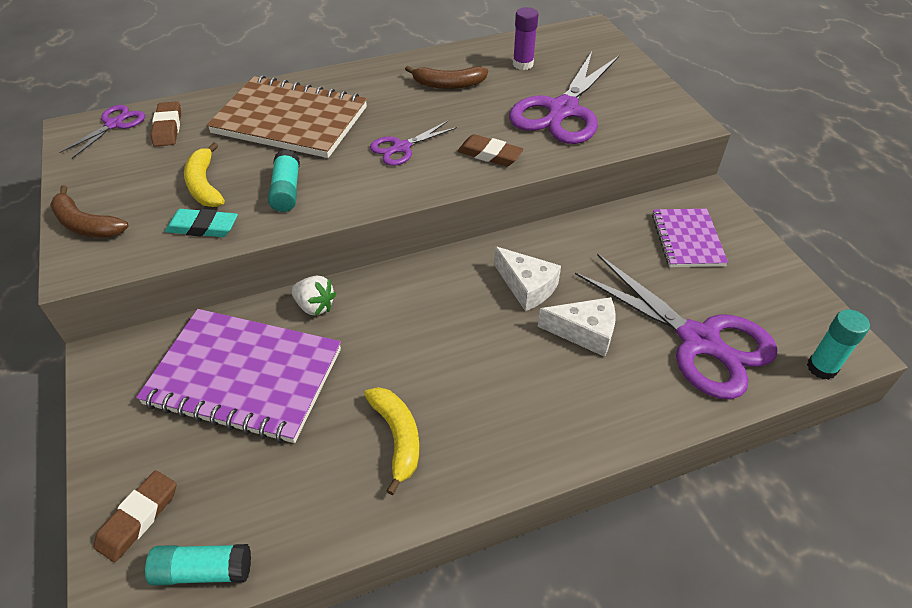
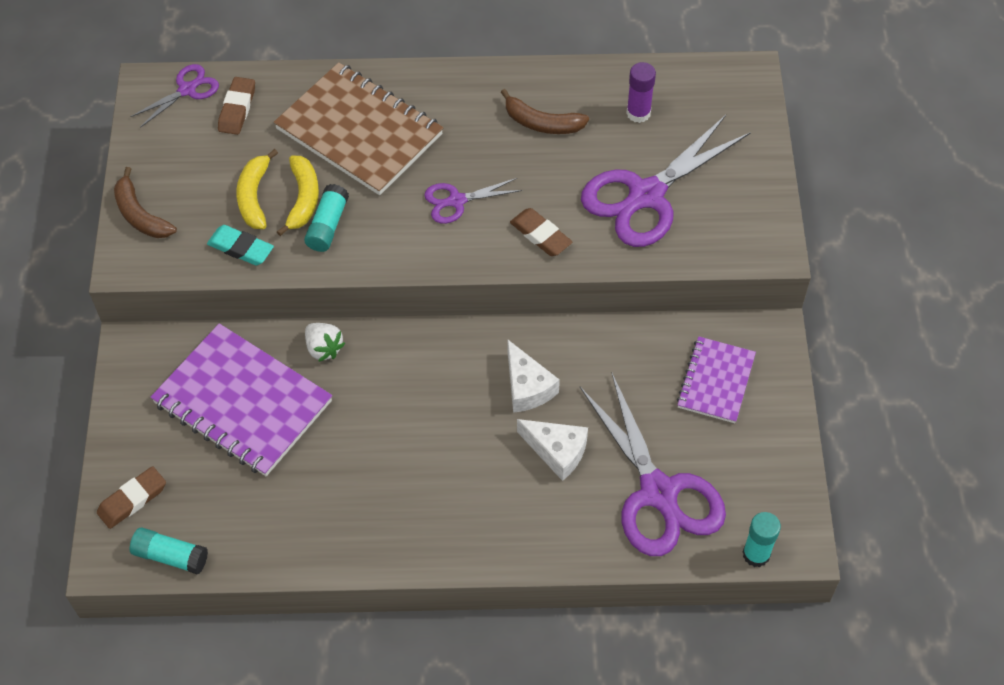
camera: 20 degrees right, 10 degrees up
(397, 438) = (350, 498): yellow banana -> yellow banana (303, 199)

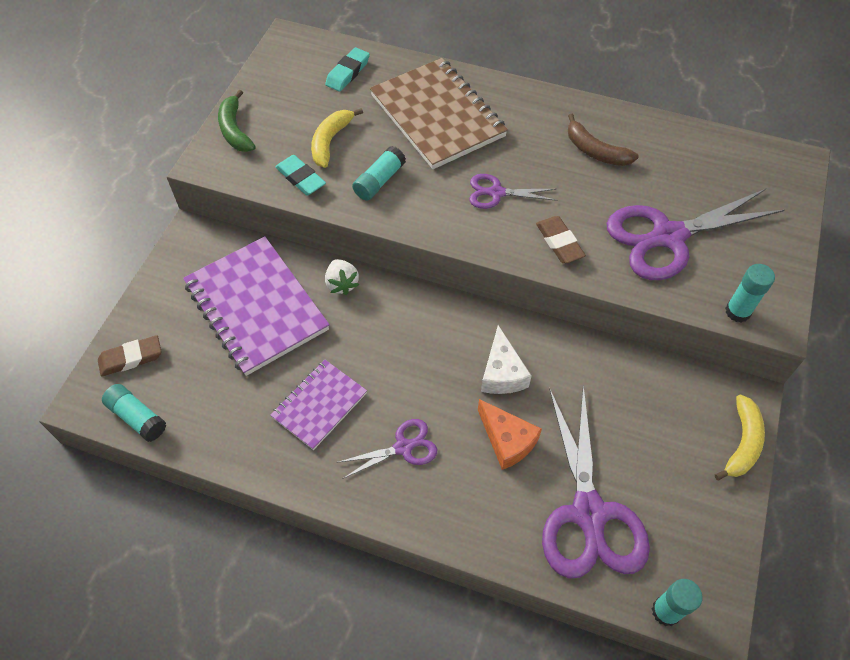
camera: 20 degrees right, 0 degrees up
(140, 214) = (235, 130): brown banana -> green banana
(187, 90) = (316, 49): purple scissors -> purple scissors (403, 447)
(237, 109) = (348, 73): brown eraser -> turquoise eraser
(303, 199) = (368, 155): yellow banana -> yellow banana (742, 443)
(557, 451) = (507, 440): white cheese -> orange cheese
(638, 113) = (684, 166): purple glue stick -> none
(716, 381) = (679, 425): purple notebook -> purple notebook (319, 405)
(735, 252) = (737, 311): none -> turquoise glue stick

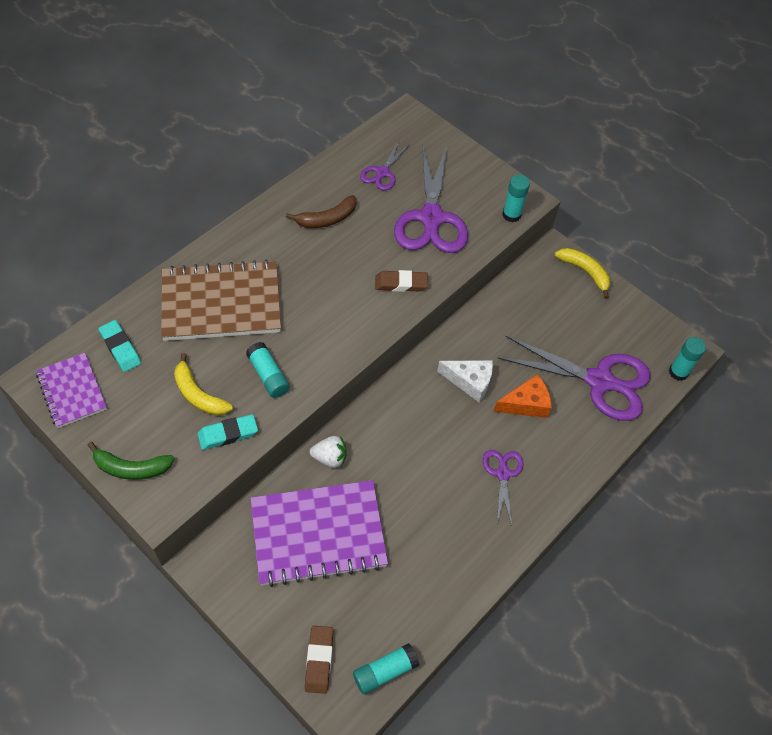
camera: 70 degrees left, 0 degrees up
(319, 405) = (440, 519): purple notebook -> purple notebook (72, 391)
(496, 193) = (330, 300): purple scissors -> purple scissors (382, 172)

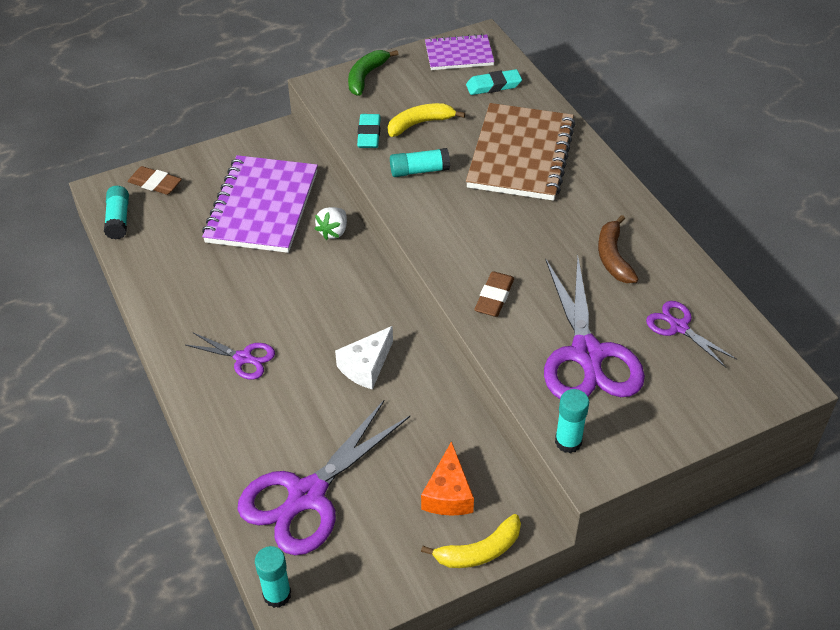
camera: 115 degrees right, 10 degrees down
(431, 218) = (587, 354): purple scissors -> purple scissors turned 120 degrees counterclockwise
(526, 404) = (313, 408): orange cheese -> orange cheese (448, 494)

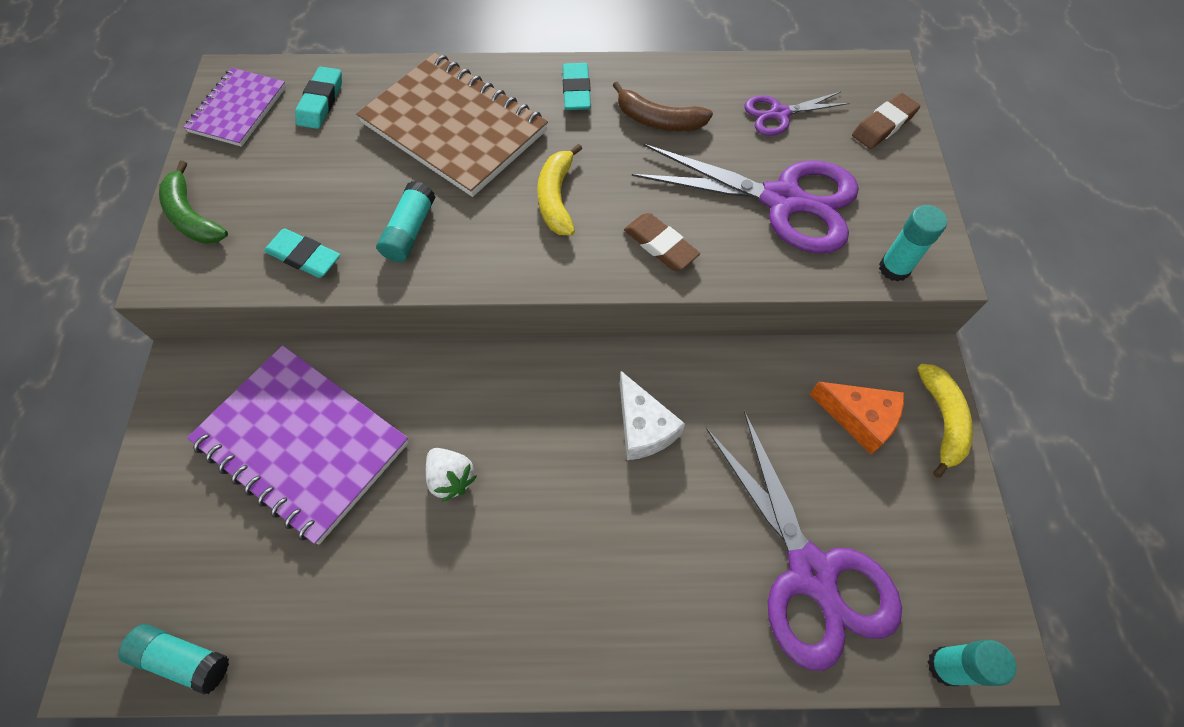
camera: 65 degrees left, 15 degrees up
(155, 184) = (148, 574): brown eraser -> brown eraser (883, 125)
(243, 358) = (558, 569): purple scissors -> none
(333, 232) = (405, 376): white strawberry -> white strawberry (451, 478)
(420, 124) = (328, 196): yellow banana -> yellow banana (557, 198)
(605, 202) = (576, 91): none -> turquoise eraser

